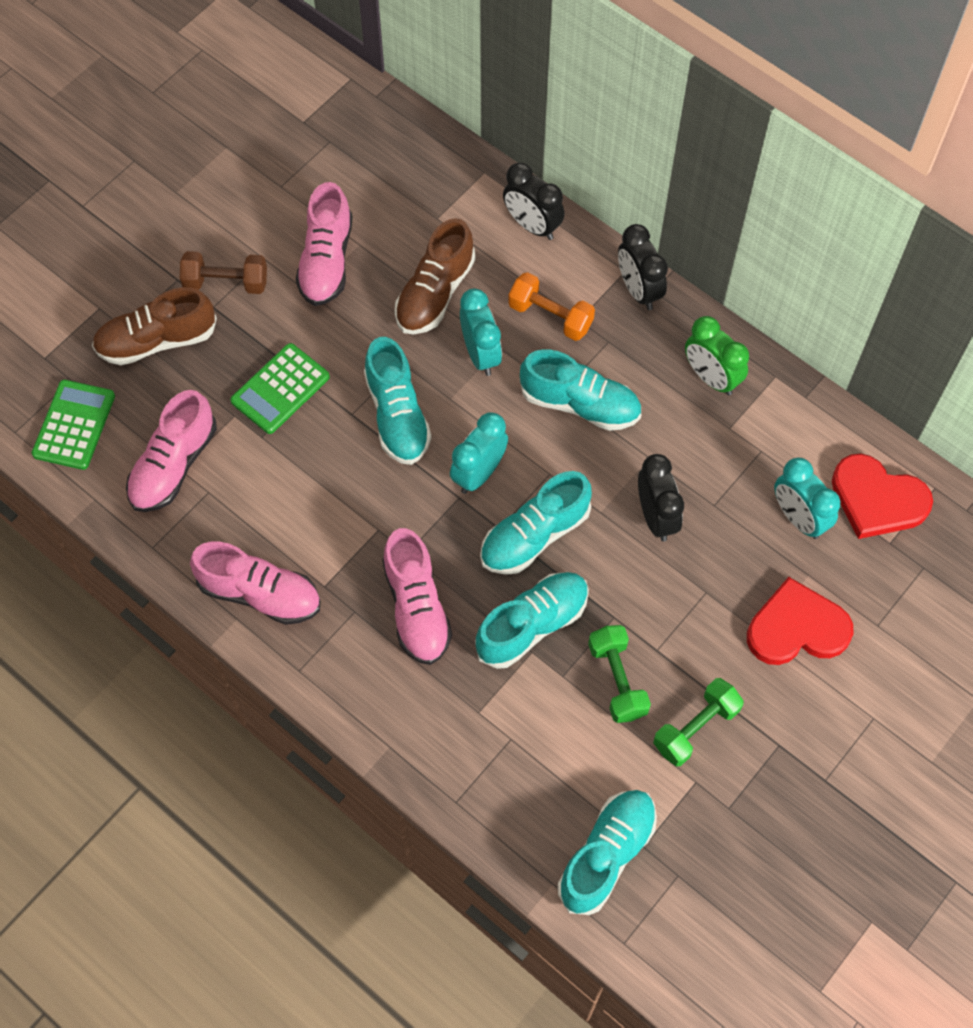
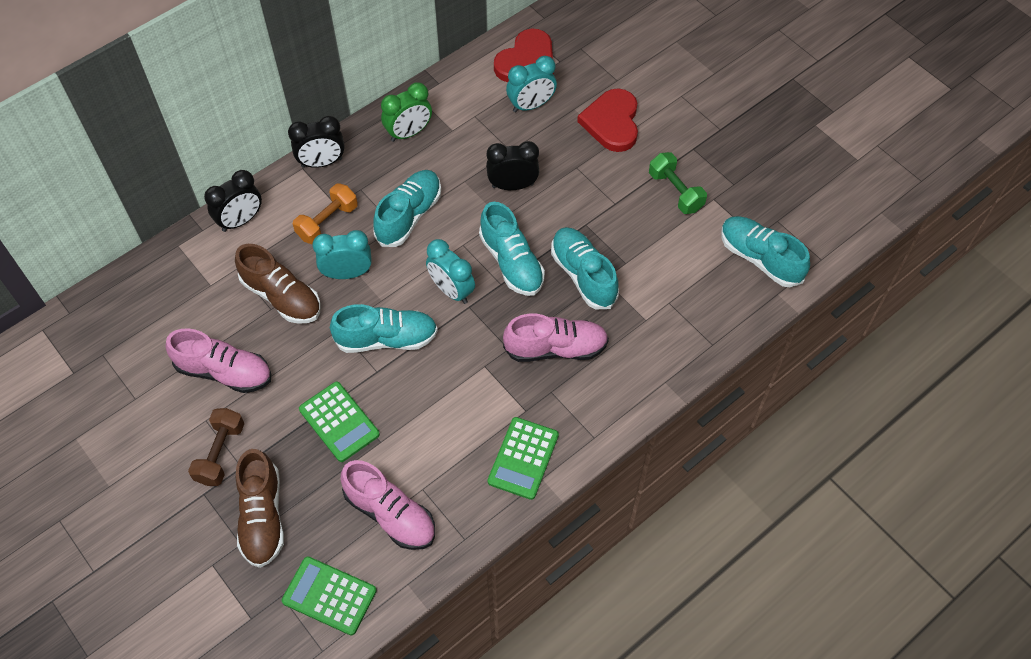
camera: 80 degrees left, 5 degrees down
(260, 593) = (523, 458): pink shoe -> green calculator
(617, 680) = (634, 230): green dumbbell -> none

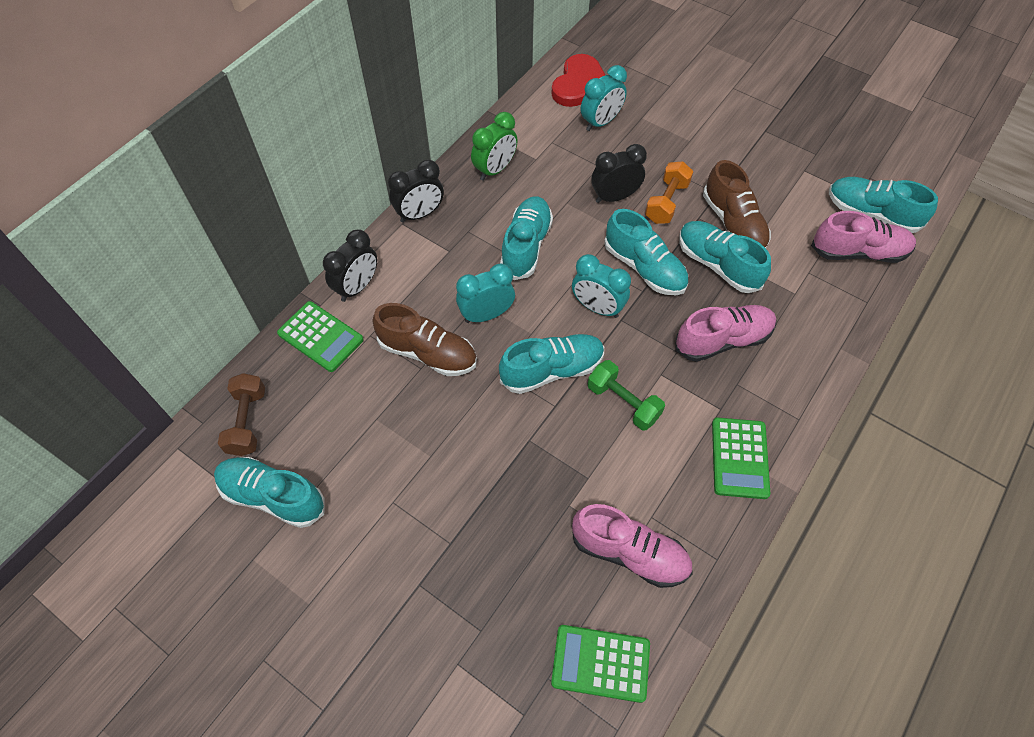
camera: 15 degrees left, 0 degrees up
(108, 390) = (273, 496): none -> turquoise shoe
(220, 453) = (422, 534): brown dumbbell -> brown dumbbell (247, 422)
(224, 372) = (395, 445): pink shoe -> pink shoe (858, 252)
(262, 517) = (493, 593): brown shoe -> brown shoe (733, 223)
(327, 222) = (447, 269): orange dumbbell -> orange dumbbell (666, 202)
(339, 422) = (537, 468): green calculator -> green calculator (321, 336)
(612, 122) = (682, 123): red heart -> none
(675, 191) = (767, 171): green dumbbell -> green dumbbell (623, 402)

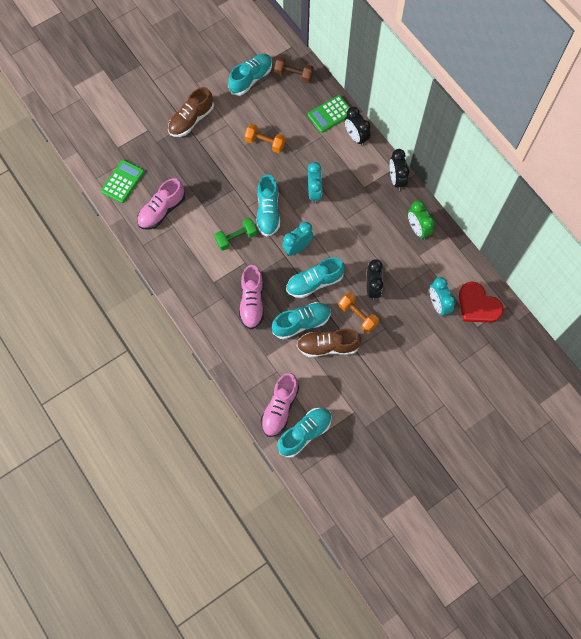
camera: 110 degrees right, 10 degrees up
(414, 421) = (265, 143): none -> orange dumbbell
(428, 353) = (301, 159): brown shoe -> brown shoe (191, 120)
(526, 246) = (353, 227): turquoise shoe -> none
(740, 458) = (184, 278): green calculator -> none

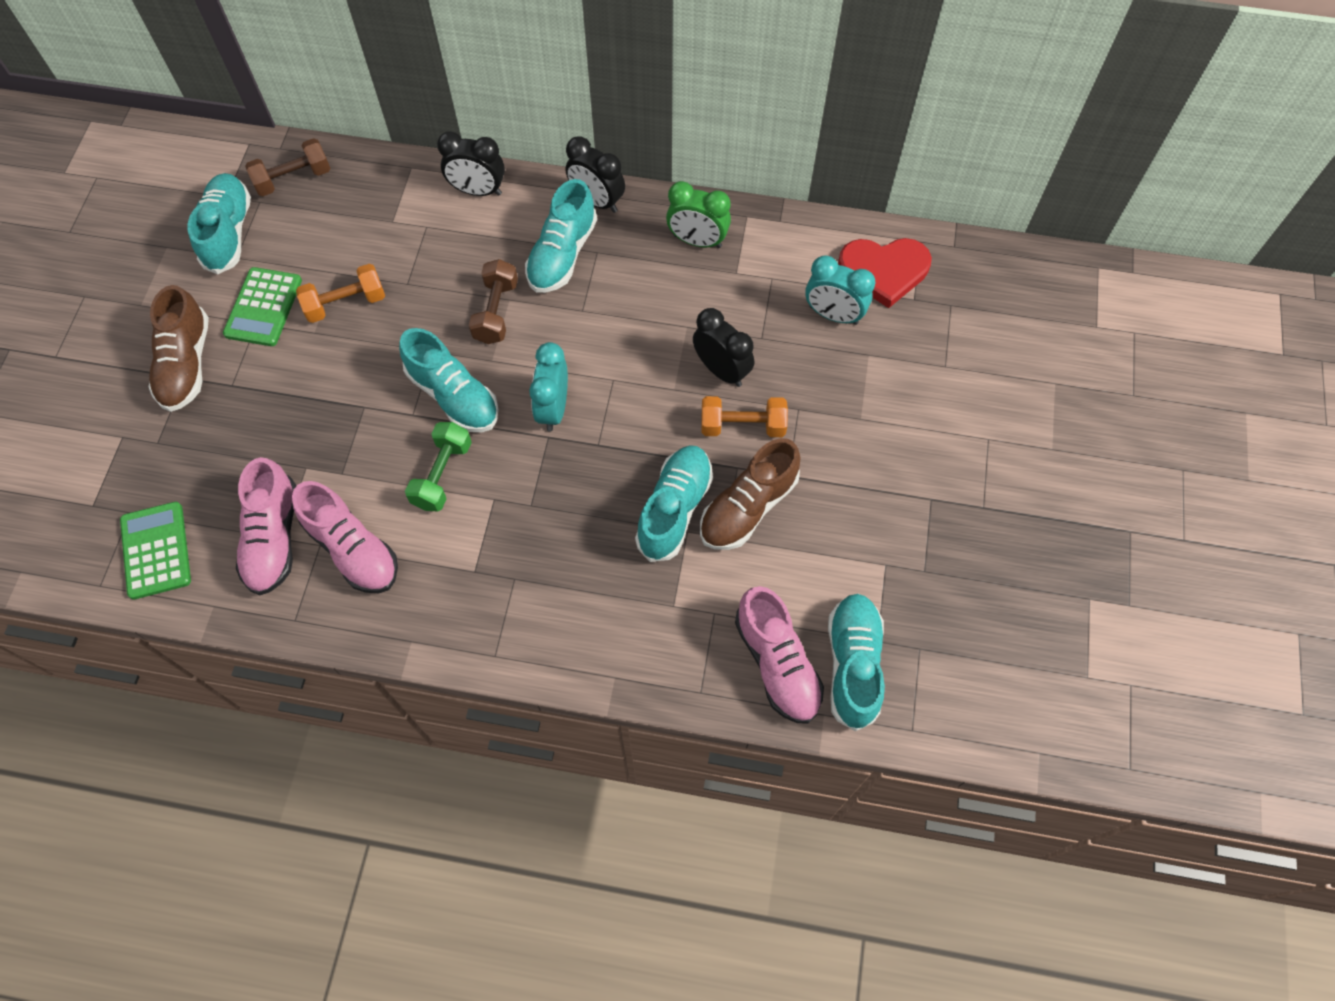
camera: 45 degrees left, 5 degrees down
(252, 302) = (567, 547): pink shoe -> pink shoe (352, 549)
(314, 192) = (496, 312): turquoise clock -> brown dumbbell
(314, 282) = (631, 435): turquoise shoe -> turquoise shoe (562, 255)
(330, 114) = (407, 189): green calculator -> green calculator (263, 307)

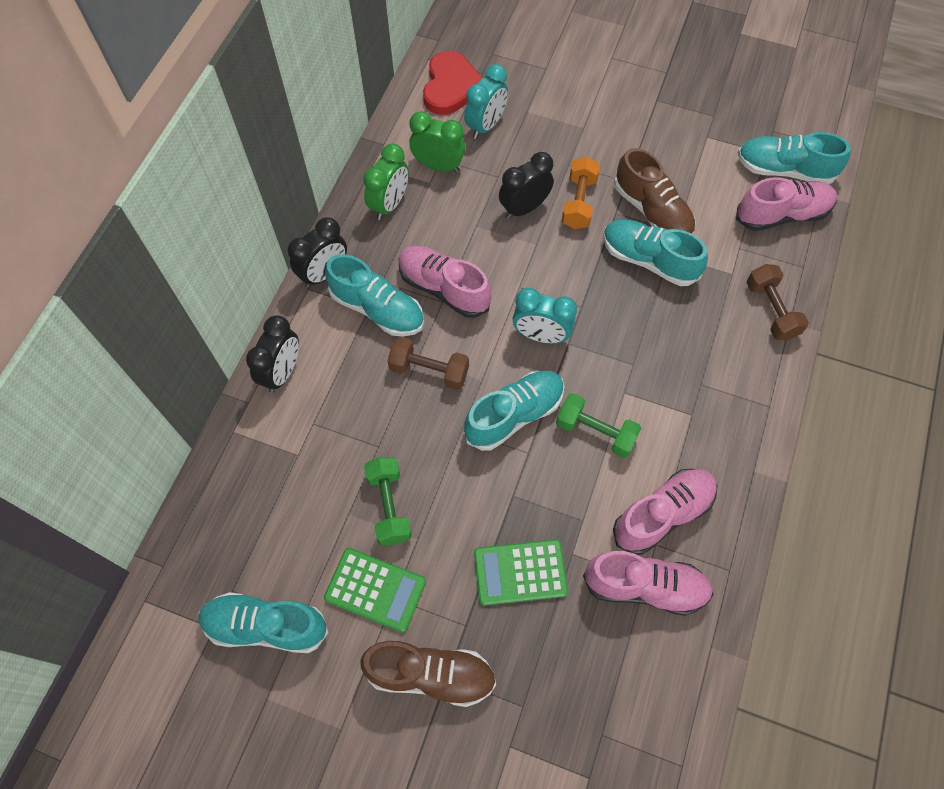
camera: 80 degrees left, 0 degrees up
(156, 550) = (648, 706): green calculator -> green calculator (520, 572)
(293, 179) = (211, 552): brown dumbbell -> brown dumbbell (771, 310)
(345, 303) = (389, 506): orange dumbbell -> green dumbbell
(598, 309) = (443, 288): none -> pink shoe
(761, 277) = (438, 166): none -> green clock

